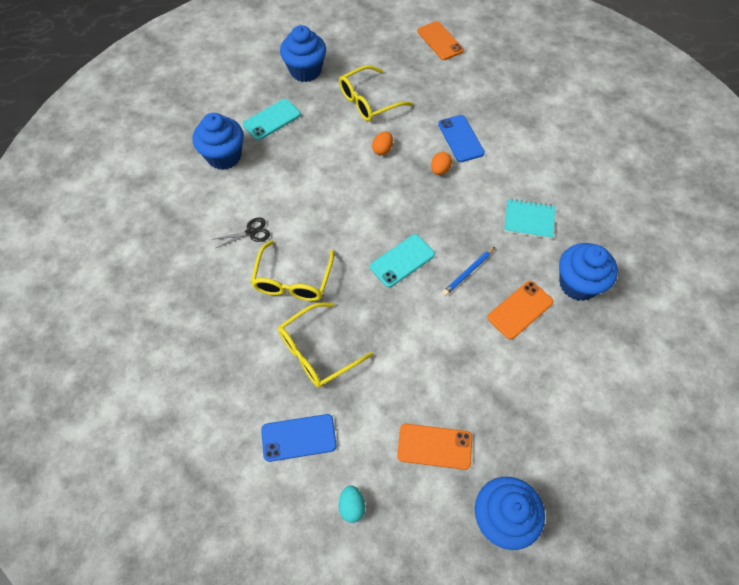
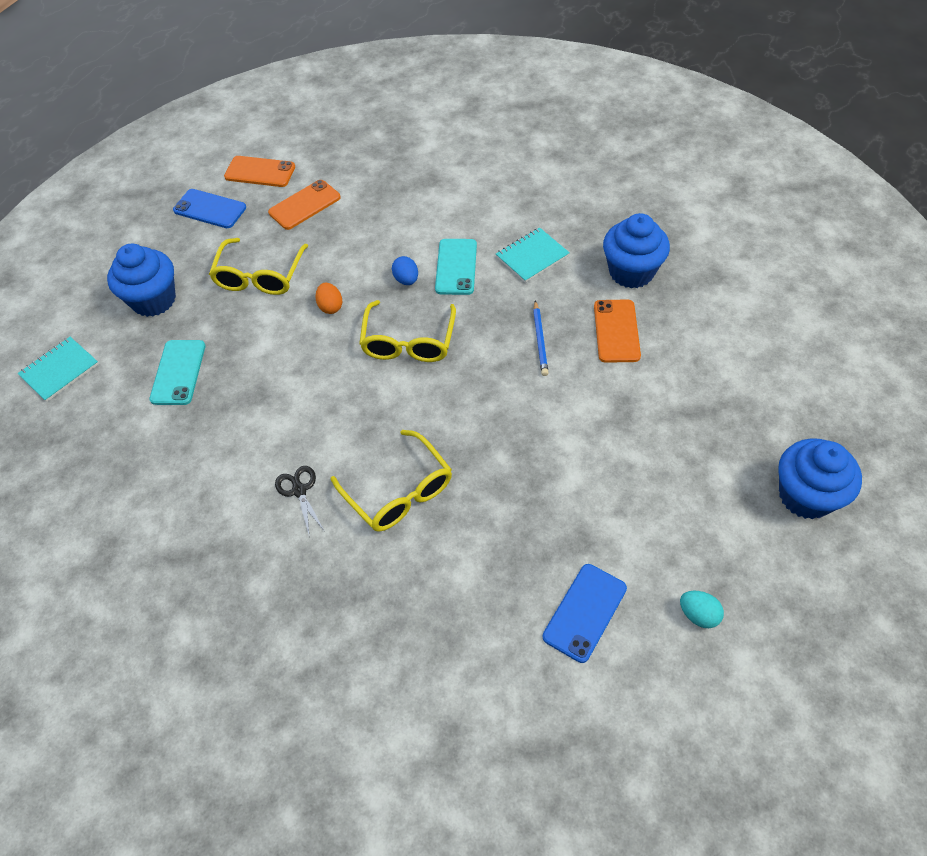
camera: 45 degrees left, 5 degrees down
(224, 156) = (171, 449): blue cupcake -> none
(226, 72) = (60, 370): none -> turquoise notebook
(251, 232) = (299, 490): black scissors -> black scissors turned 45 degrees counterclockwise
(317, 352) = (503, 527): yellow glasses -> yellow glasses (408, 342)
(402, 260) = (474, 382): turquoise phone -> turquoise phone (456, 267)
(434, 446) = (694, 498): orange phone -> orange phone (304, 205)
(440, 170) = (406, 280): orange egg -> blue egg
(460, 138) = (390, 239): blue phone -> blue phone (210, 209)

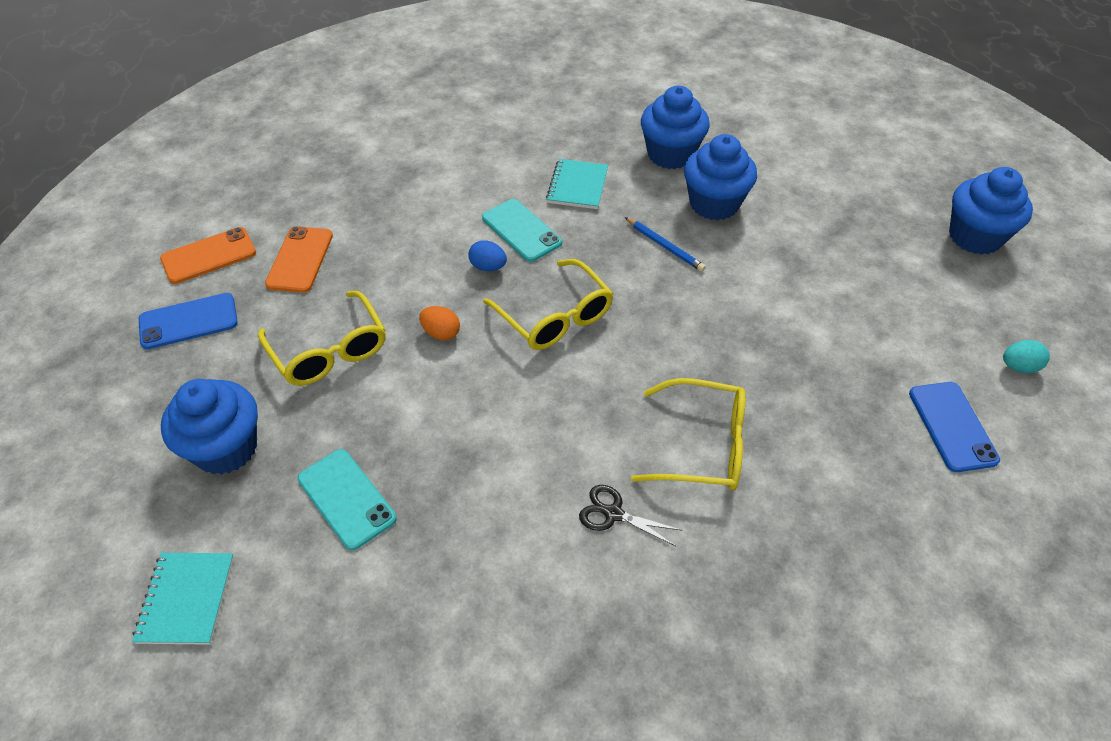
camera: 45 degrees left, 5 degrees down
(616, 331) = (714, 204): orange phone -> blue cupcake

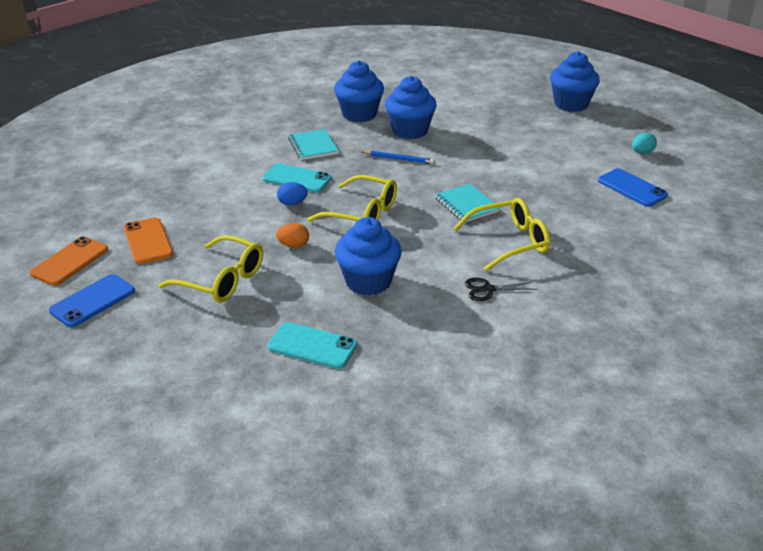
camera: 30 degrees left, 15 degrees down
(186, 599) = (250, 437): turquoise notebook -> turquoise notebook (466, 205)
(226, 448) = (197, 354): blue cupcake -> blue cupcake (368, 281)

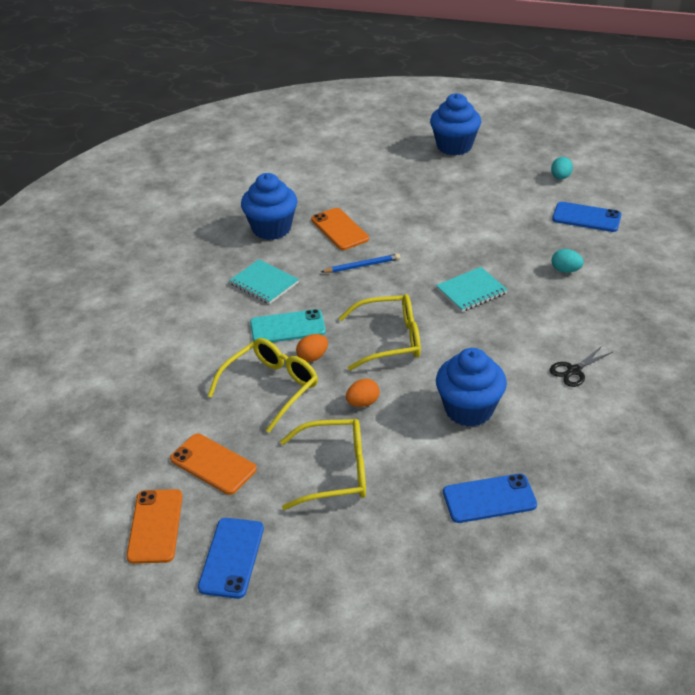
camera: 30 degrees left, 5 degrees up
(292, 203) = (312, 357): blue egg -> orange egg
(312, 346) = (489, 499): turquoise phone -> blue phone
(410, 130) = (339, 229): blue cupcake -> orange phone
(466, 205) = (471, 291): turquoise notebook -> turquoise notebook turned 60 degrees counterclockwise
(509, 242) = (544, 314): yellow glasses -> yellow glasses (271, 387)
(566, 218) = (565, 270): none -> turquoise egg

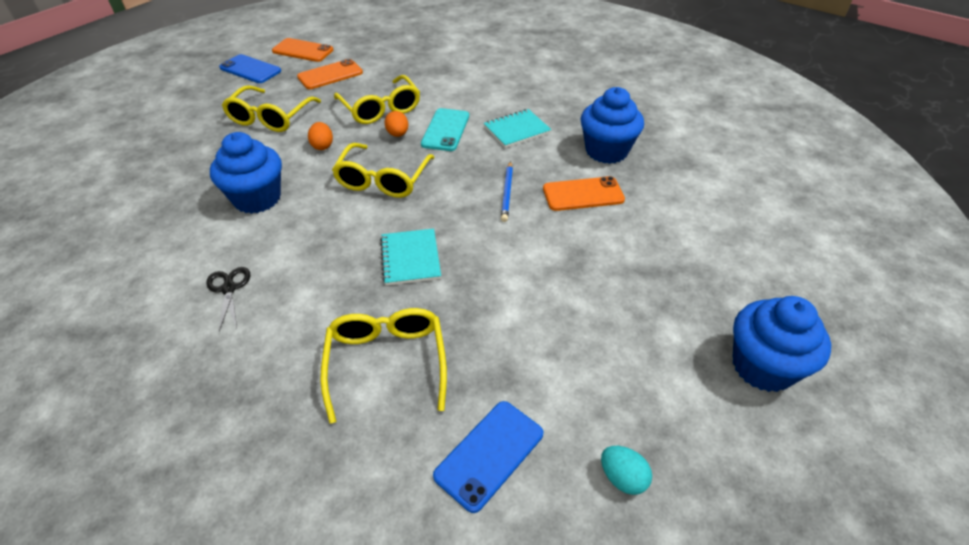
camera: 110 degrees right, 5 degrees up
(489, 499) = (164, 178): blue phone -> none
(565, 270) = (386, 362): turquoise egg -> yellow glasses

